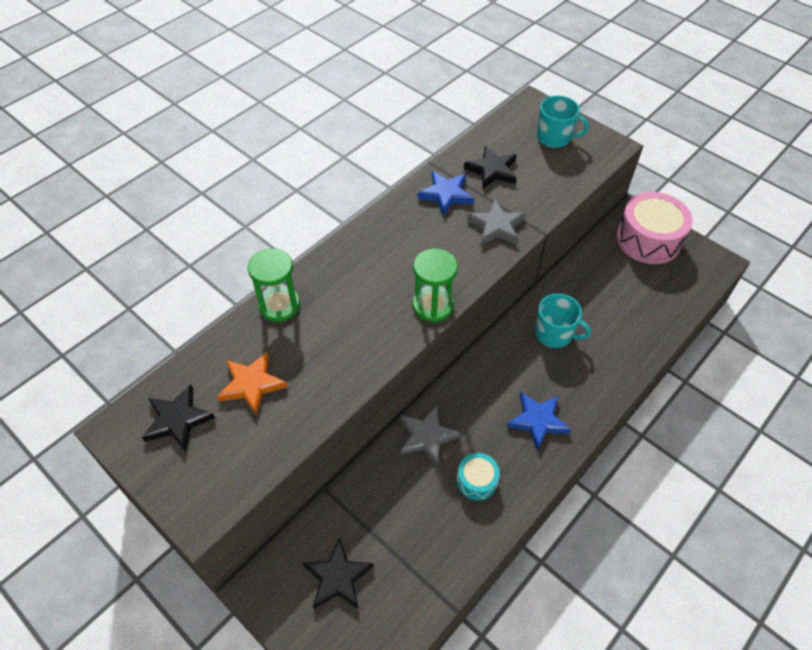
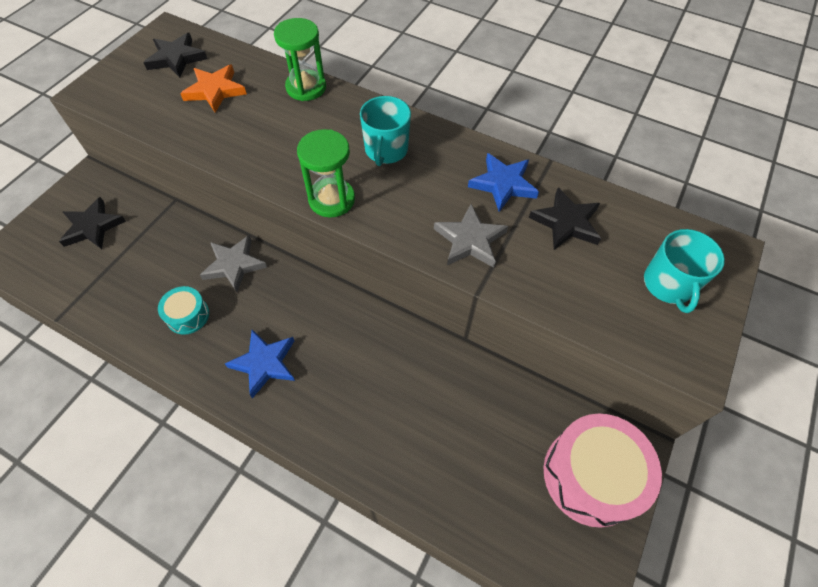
camera: 75 degrees right, 5 degrees up
(554, 334) = (388, 367): turquoise mug -> turquoise mug (386, 150)

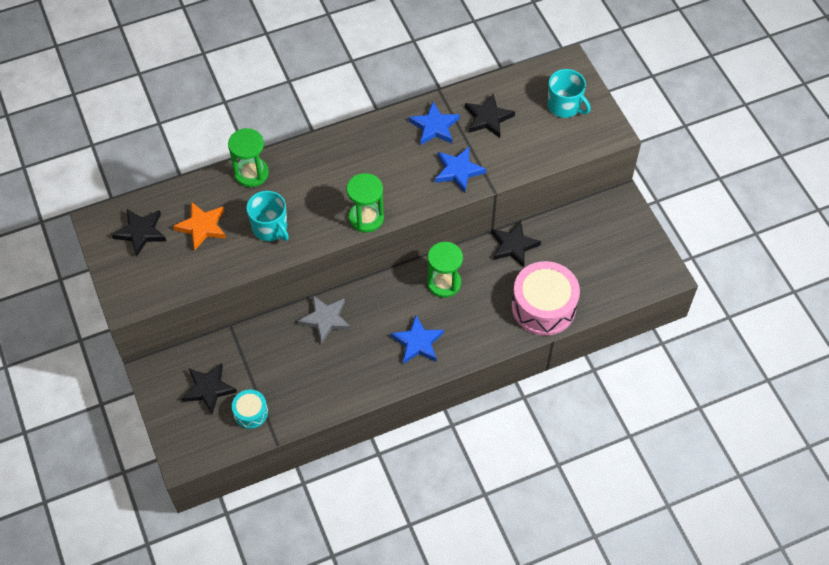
camera: 50 degrees left, 0 degrees up
(188, 315) = (343, 366): turquoise drum -> turquoise drum (251, 413)
(358, 338) = (444, 283): none -> green hourglass
(386, 150) = (352, 166): turquoise mug -> turquoise mug (270, 228)
(463, 373) = (513, 246): none -> black star
(470, 240) = (458, 171): grey star -> blue star
(591, 475) = (618, 230): pink drum -> pink drum (543, 307)

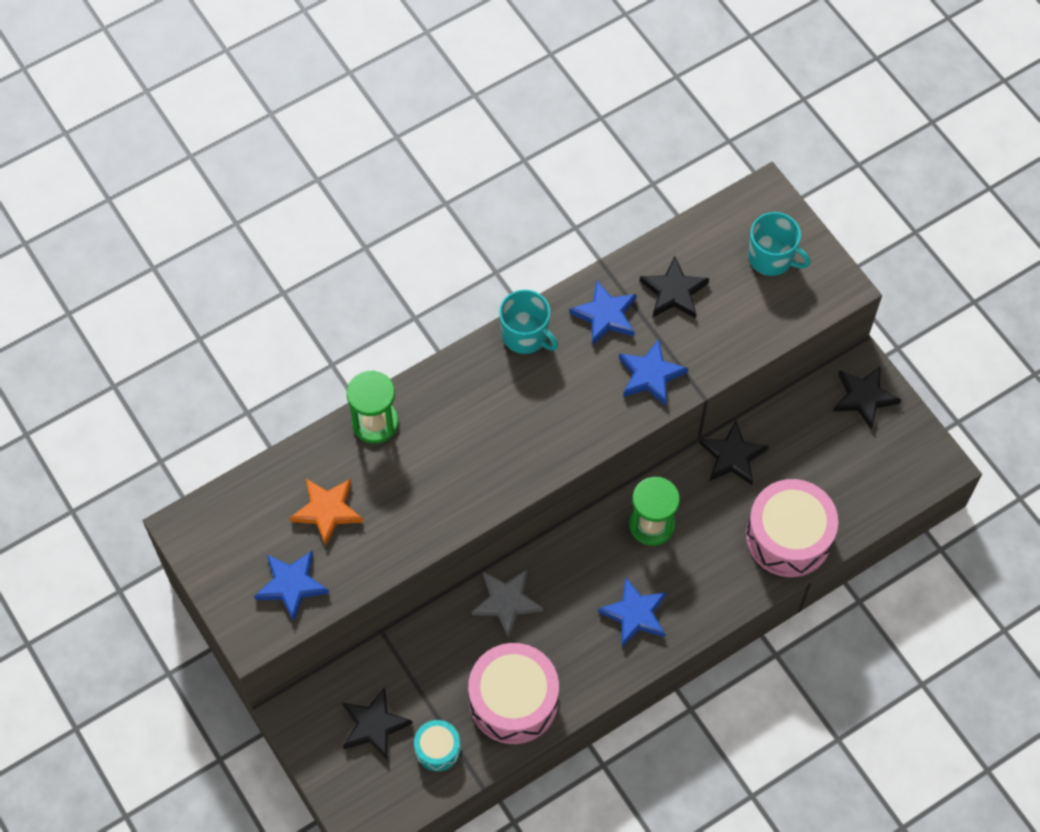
camera: 10 degrees left, 5 degrees up
(141, 232) = (246, 532): black star -> black star (864, 397)
(163, 272) = (291, 585): none -> blue star
(270, 228) = (419, 498): turquoise mug -> turquoise mug (526, 335)
(314, 388) = (513, 700): none -> pink drum
(366, 218) = (543, 462): green hourglass -> none

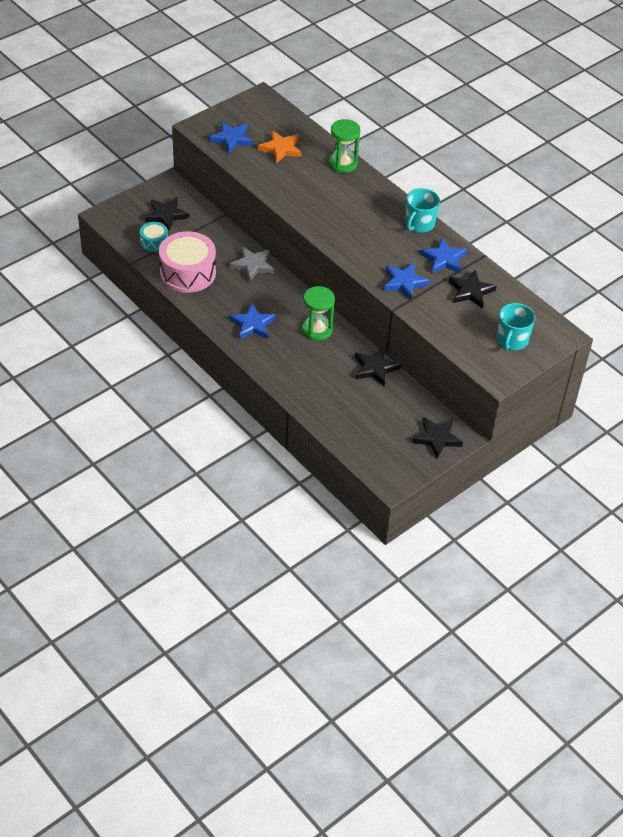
camera: 80 degrees right, 15 degrees down
(788, 537) = (320, 399): pink drum -> none

